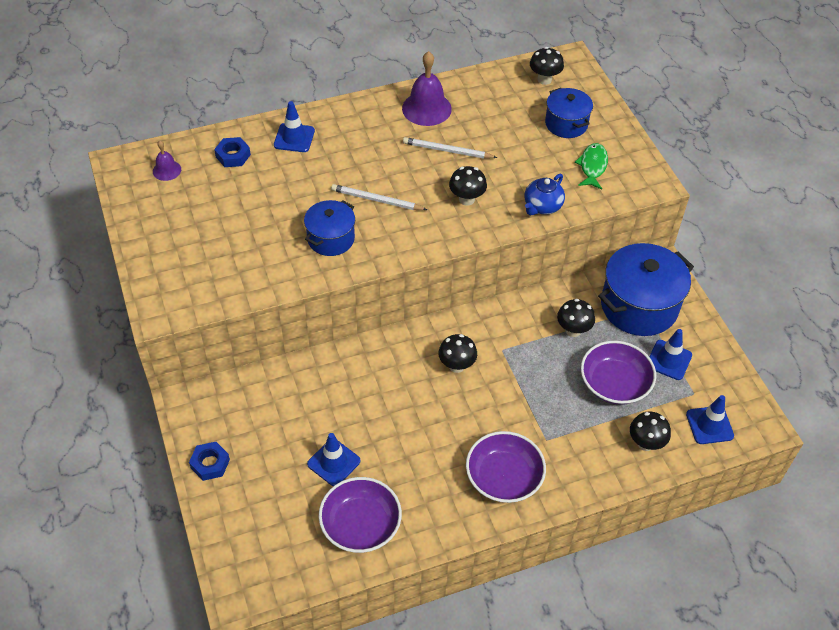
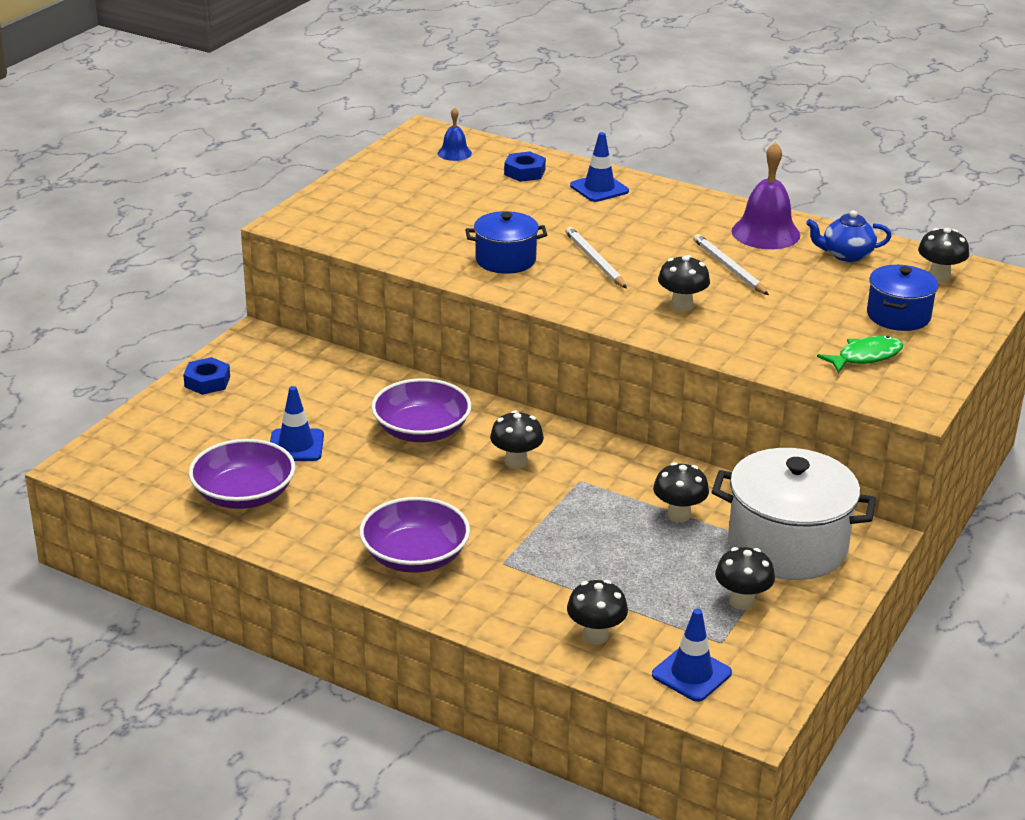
camera: 50 degrees right, 20 degrees down
(167, 170) = (454, 153): purple bell -> blue bell
(542, 206) = (750, 351): blue teapot -> blue teapot (846, 255)
(614, 383) = (647, 576): purple bowl -> purple bowl (421, 430)
(639, 306) = (787, 545): blue pot -> white pot
(669, 360) = (742, 601): blue traffic cone -> black mushroom

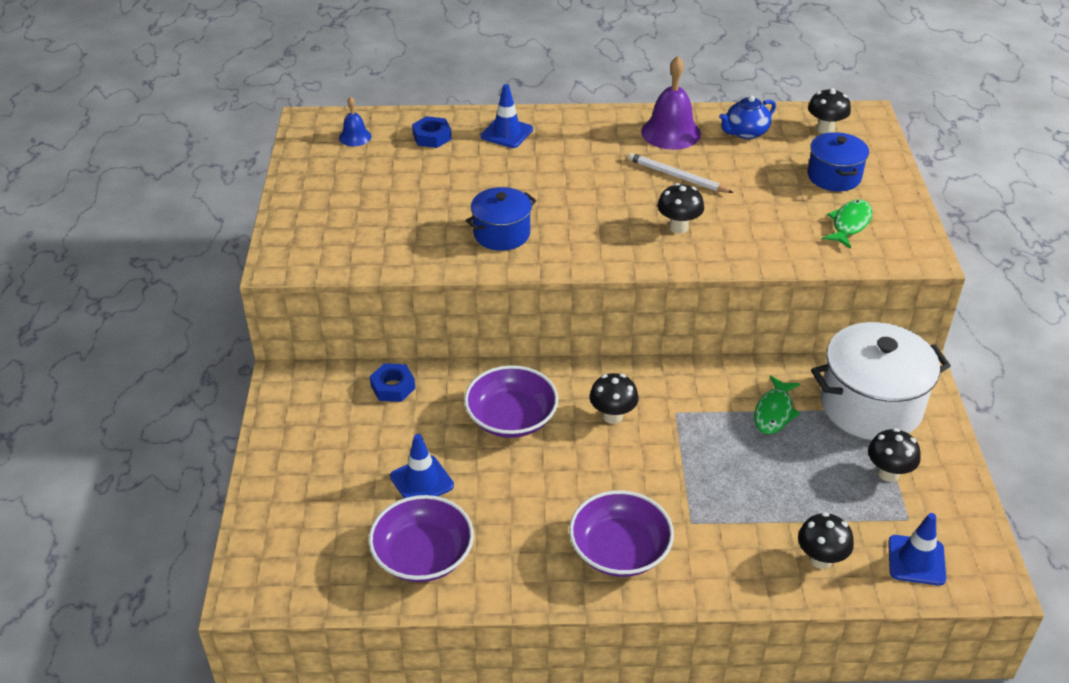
camera: 30 degrees left, 10 degrees up
(207, 382) = (282, 447): blue nut -> blue nut (393, 387)
(594, 261) = (572, 208): white pencil -> none
(679, 515) = (774, 412): black mushroom -> green fish

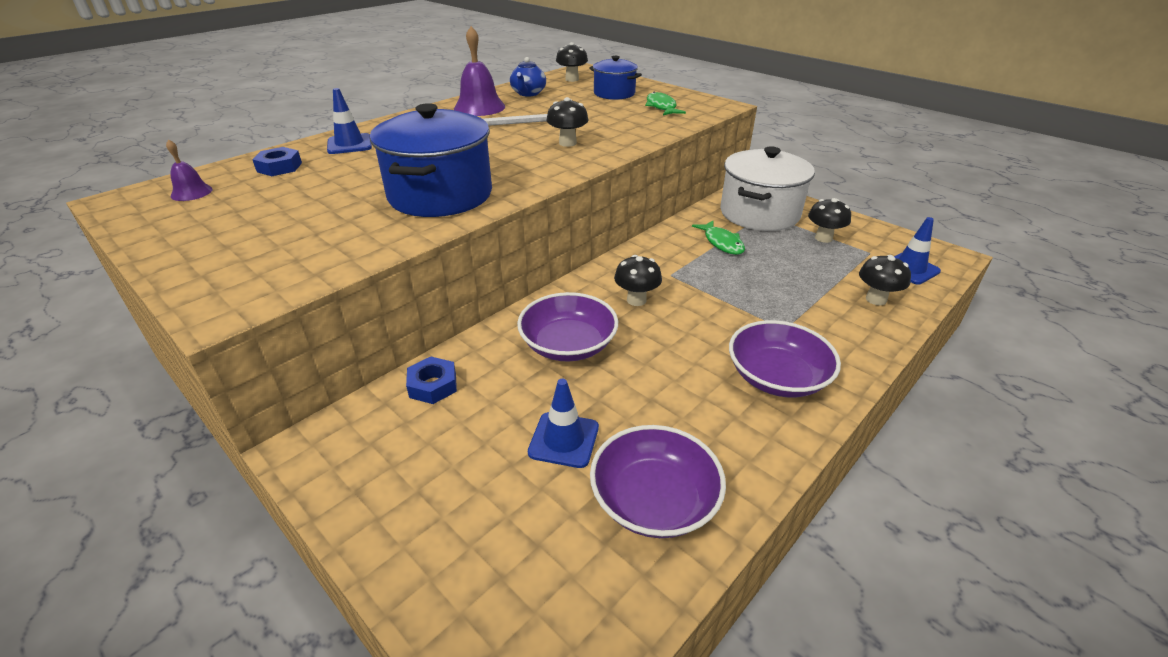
camera: 45 degrees left, 5 degrees down
(355, 137) = (191, 192): blue bell -> purple bell
(501, 234) = (440, 195): blue pot -> blue pot, size x1.73

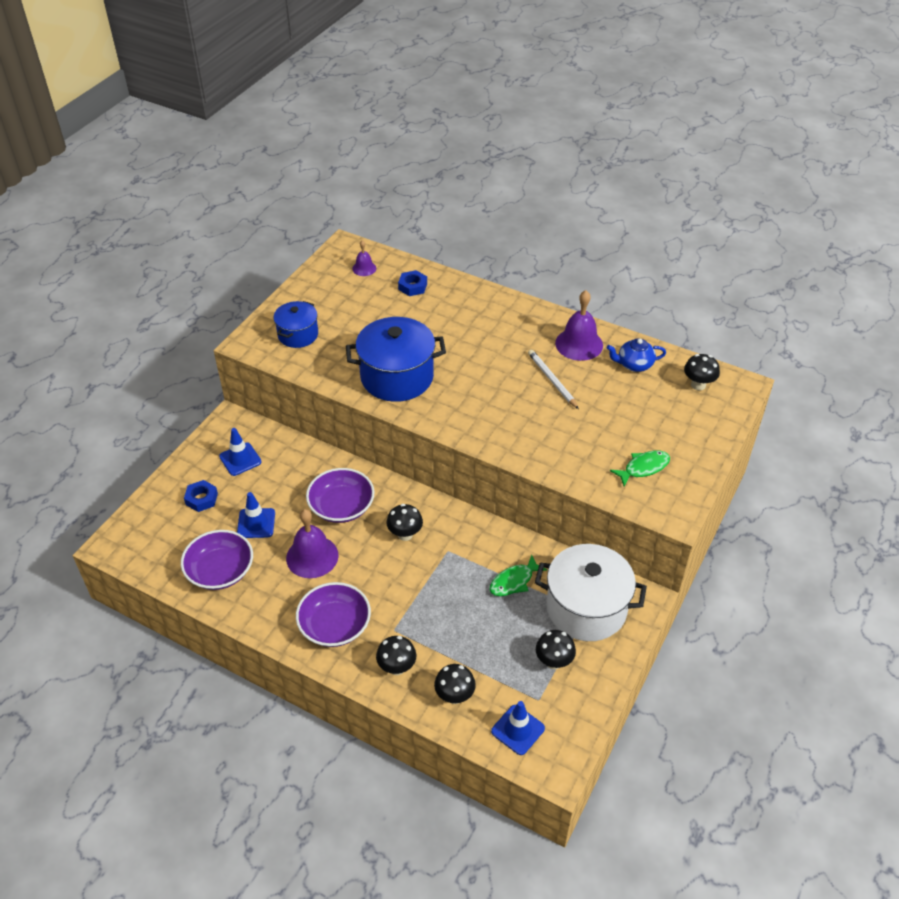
camera: 75 degrees right, 10 degrees up
(349, 144) = (464, 302): blue traffic cone -> blue traffic cone (240, 459)
(433, 385) = (288, 453): blue nut -> blue nut (201, 499)
(567, 143) = (518, 420): black mushroom -> black mushroom (397, 667)
(614, 93) = (668, 426): blue pot -> blue pot (298, 335)
(651, 384) = (312, 556): none -> purple bell

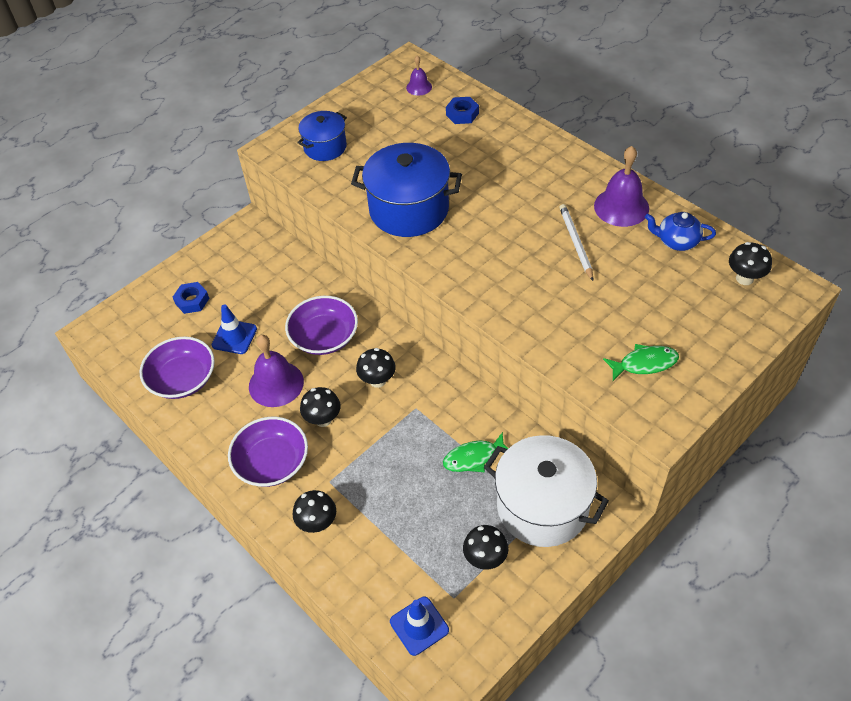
camera: 20 degrees right, 5 degrees up
(240, 459) = (243, 267): blue traffic cone -> none
(454, 696) = (366, 570): black mushroom -> black mushroom (323, 419)

